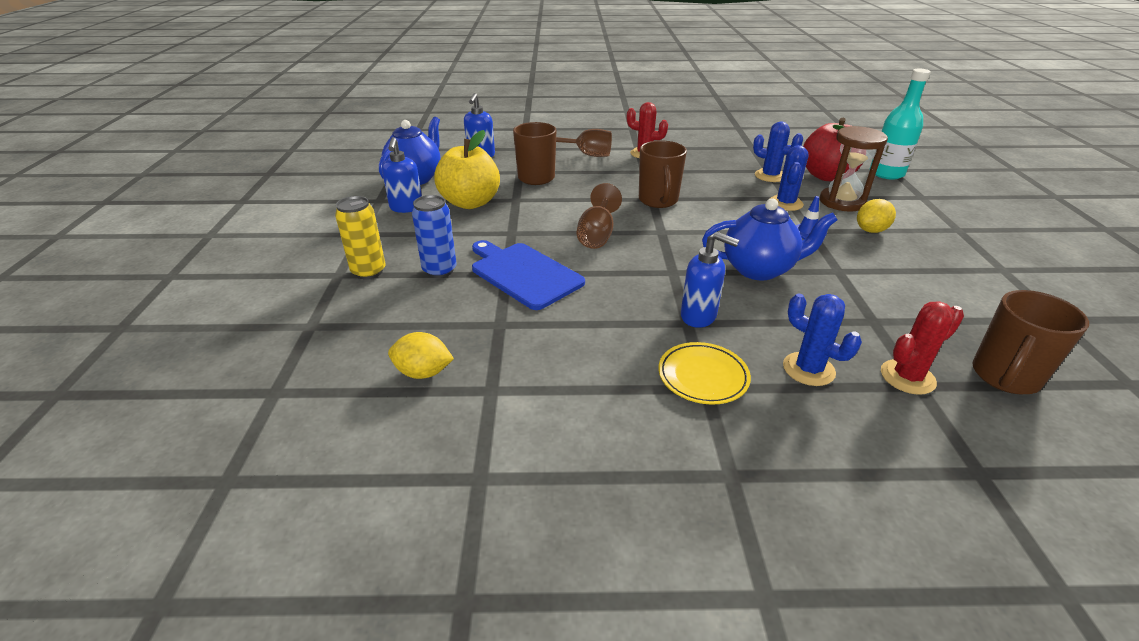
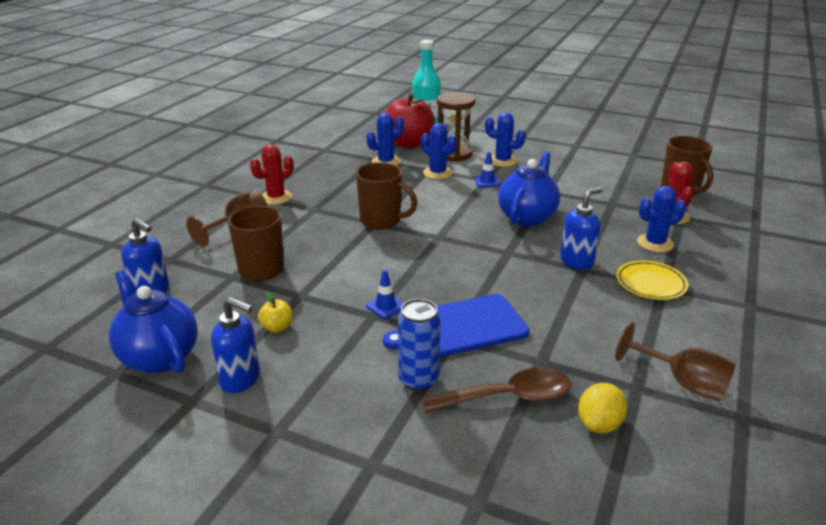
camera: 65 degrees left, 5 degrees down
(369, 272) = (383, 436): yellow can -> none
(438, 316) = (508, 397): none -> brown spoon
(470, 203) = (277, 327): yellow apple -> yellow apple, size x0.42
(528, 234) = (385, 306): none -> blue traffic cone
(597, 235) = (419, 268): brown goblet -> brown goblet (682, 382)
(871, 230) = (502, 161): yellow lemon -> blue cactus

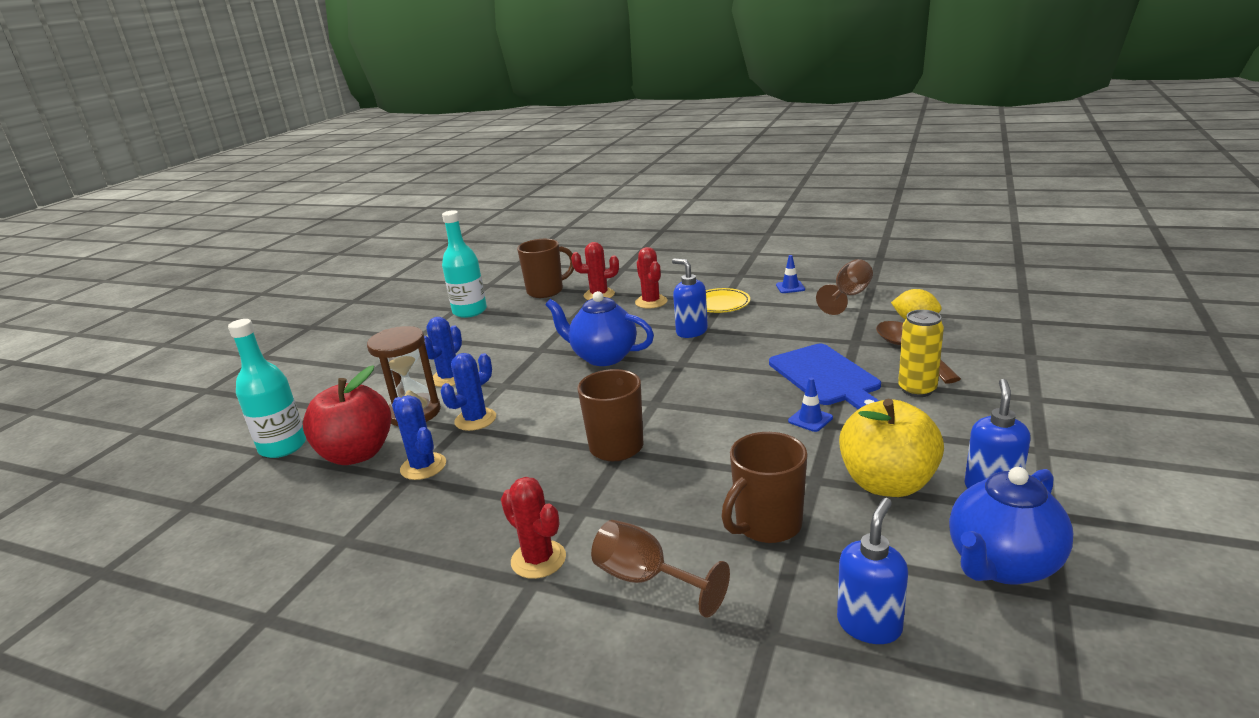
camera: 90 degrees left, 5 degrees down
(277, 327) = (887, 483): yellow apple -> yellow apple, size x2.38
(418, 380) = (917, 389): blue can -> yellow can
(487, 181) = (508, 384): blue traffic cone -> blue traffic cone (790, 287)
(628, 160) = (470, 311): none -> turquoise bottle
(655, 243) = (651, 302): blue cactus -> red cactus

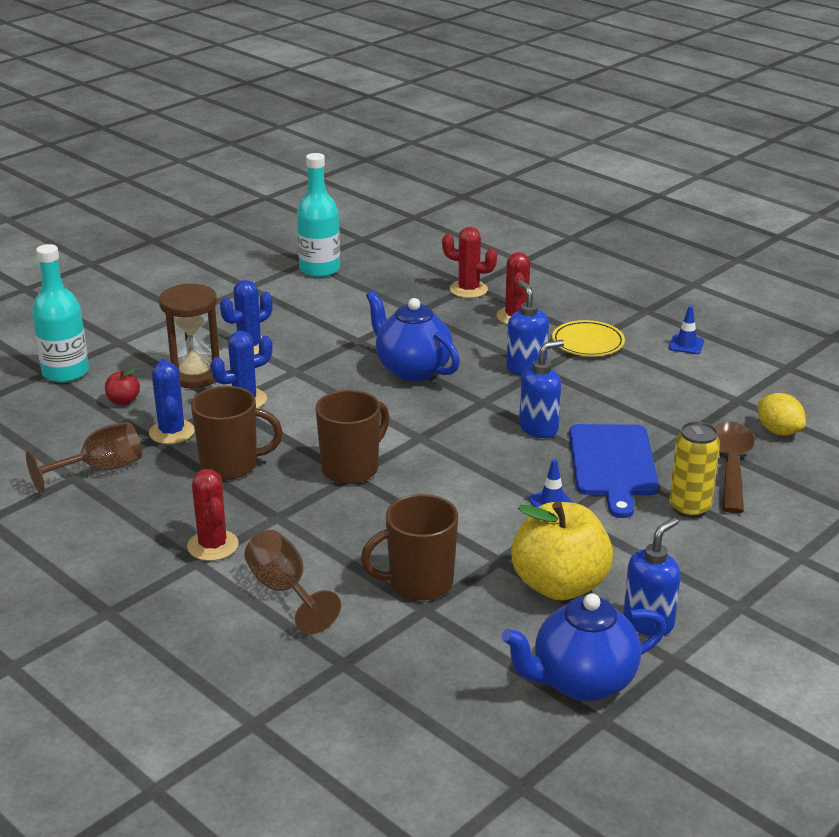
camera: 20 degrees right, 5 degrees up
(357, 454) = (123, 401): red apple -> red apple, size x0.42
(546, 291) = (417, 267): brown mug -> brown mug (231, 465)
(848, 296) = (738, 377): brown goblet -> brown goblet (99, 470)
(869, 625) = (426, 684): blue soap dispenser -> blue soap dispenser (539, 428)

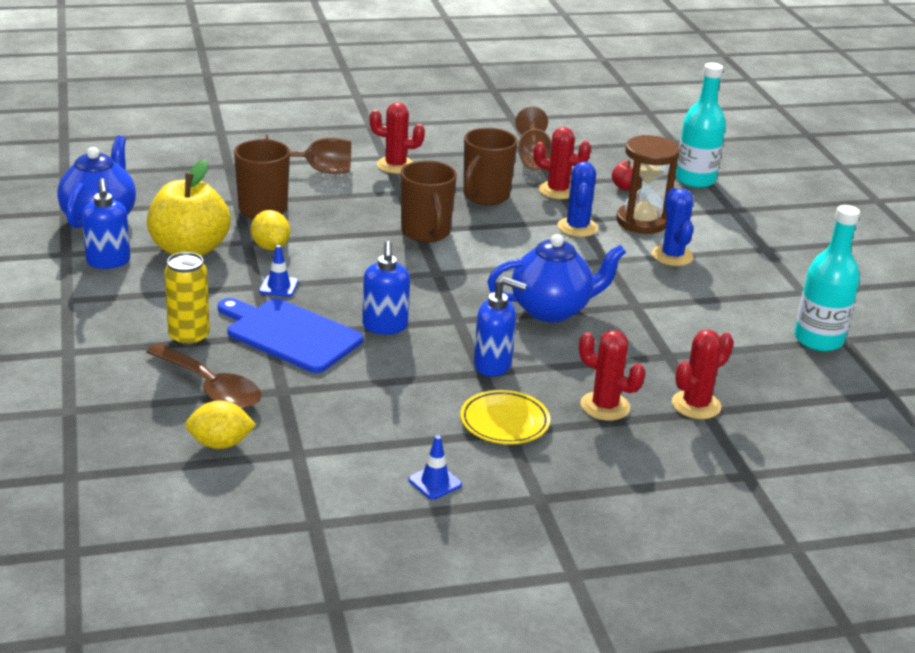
camera: 120 degrees right, 0 degrees up
(172, 432) = (557, 191): blue cactus -> red cactus
(490, 541) = (270, 247): none -> yellow lemon

